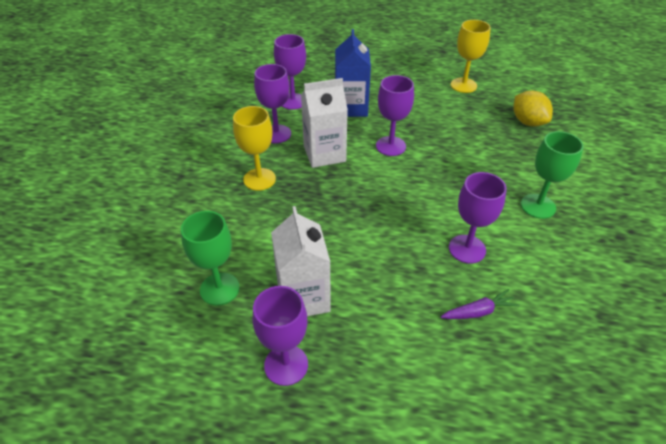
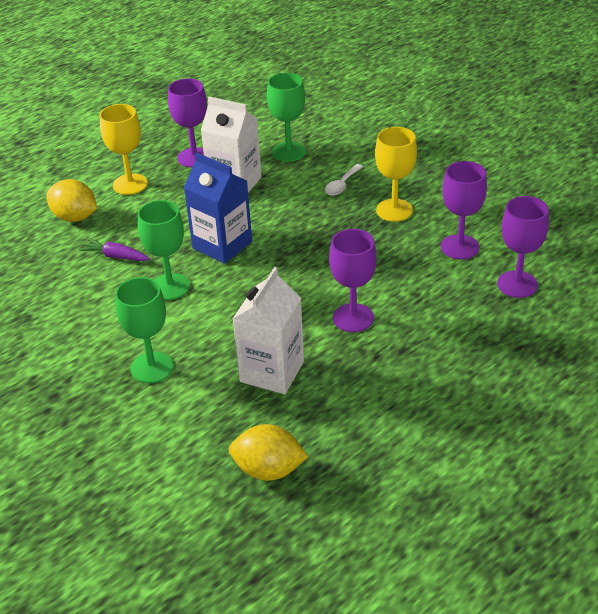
camera: 130 degrees right, 5 degrees down
(247, 223) = (342, 185): none -> white spoon
(324, 154) = (390, 265): white carton -> white carton (272, 371)
(351, 107) = (459, 325): blue carton -> blue carton (222, 245)
(463, 85) = (410, 466): yellow goblet -> yellow goblet (130, 184)
(467, 249) = (170, 287): purple goblet -> green goblet
(472, 396) = (75, 217): none -> yellow lemon
(478, 312) = (116, 256): purple carrot -> purple carrot turned 90 degrees clockwise

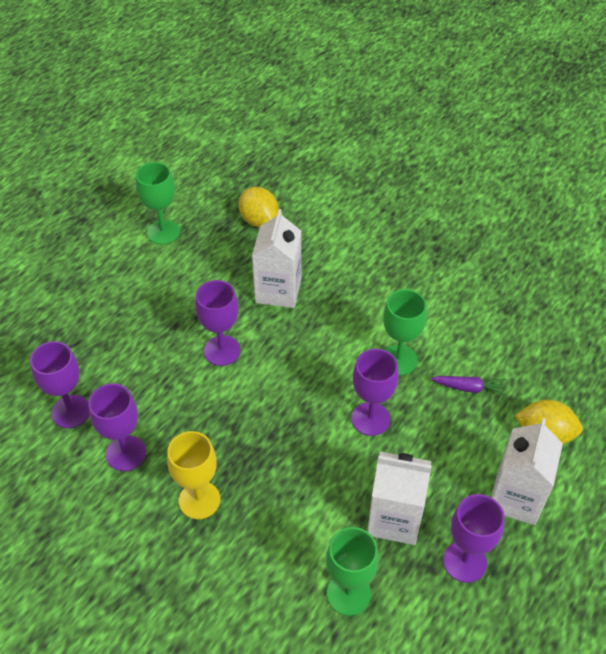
camera: 165 degrees right, 10 degrees up
(130, 184) = (516, 497): yellow goblet -> white carton
(152, 367) = (375, 280): green goblet -> green goblet (163, 232)
(222, 245) = (370, 419): blue carton -> purple goblet
(268, 470) = (259, 220): yellow lemon -> yellow lemon turned 60 degrees clockwise
(342, 185) = (266, 536): white spoon -> none

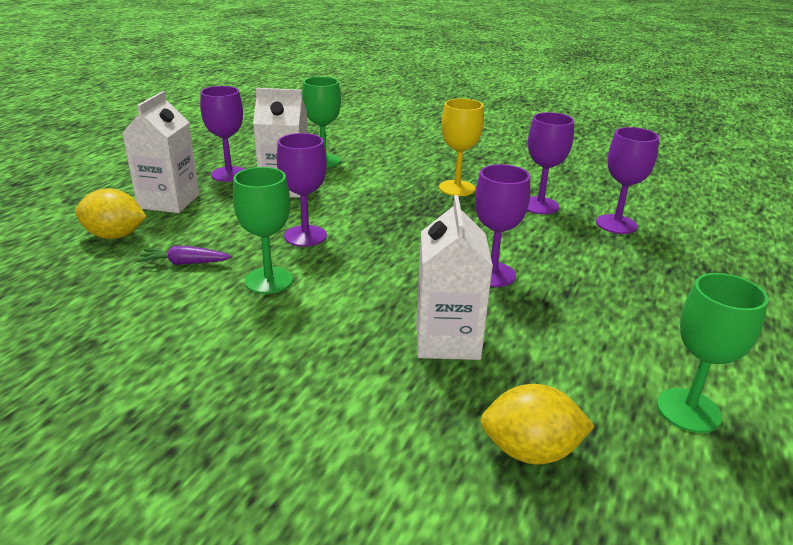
camera: 170 degrees right, 20 degrees down
(259, 220) = (530, 451): yellow lemon -> yellow lemon turned 45 degrees counterclockwise

